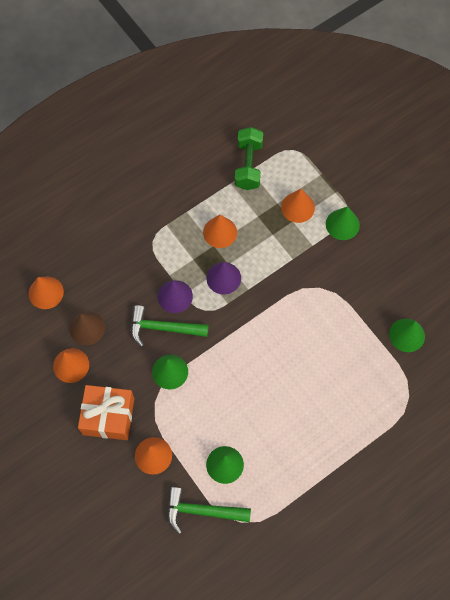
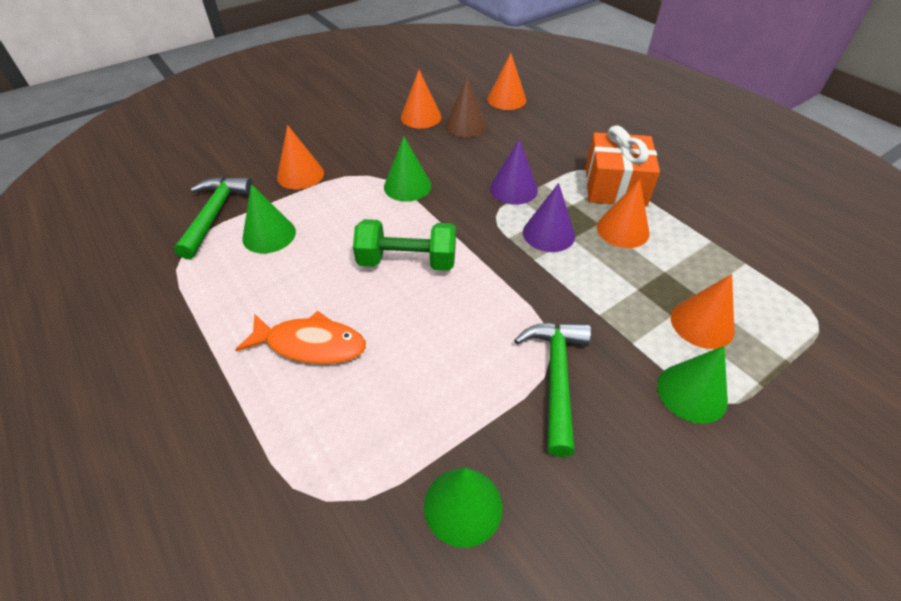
camera: 90 degrees right, 20 degrees down
(108, 416) = (356, 142): orange gift -> orange gift (615, 186)
(163, 328) = (467, 180): green hammer -> green hammer (556, 378)
(248, 165) = (753, 261): green dumbbell -> green dumbbell (407, 261)
(320, 418) = (310, 344): none -> orange fish

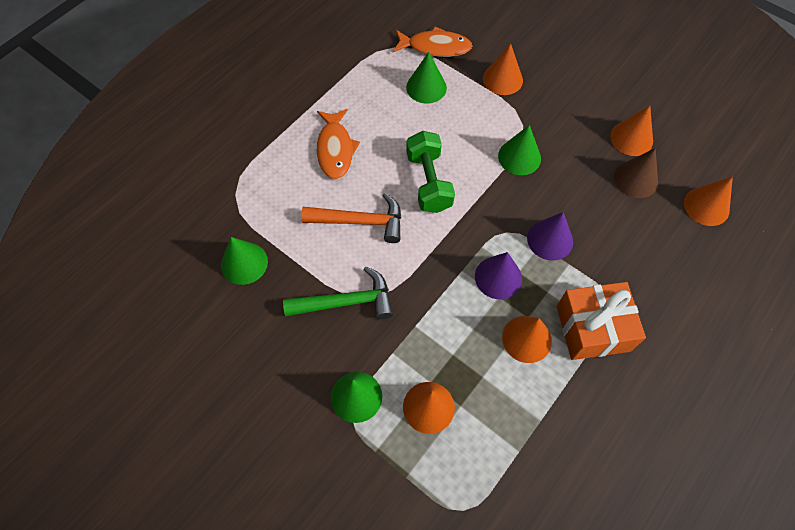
camera: 75 degrees right, 15 degrees up
(215, 215) = (435, 47): green hammer -> orange fish
(439, 339) = (360, 221): none -> orange hammer

